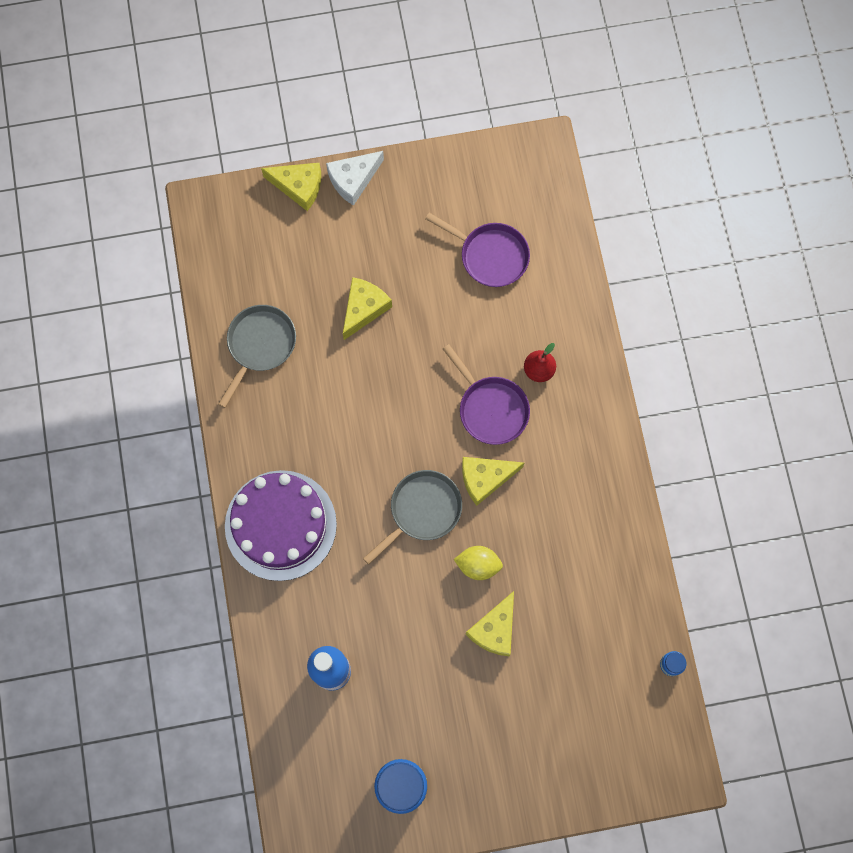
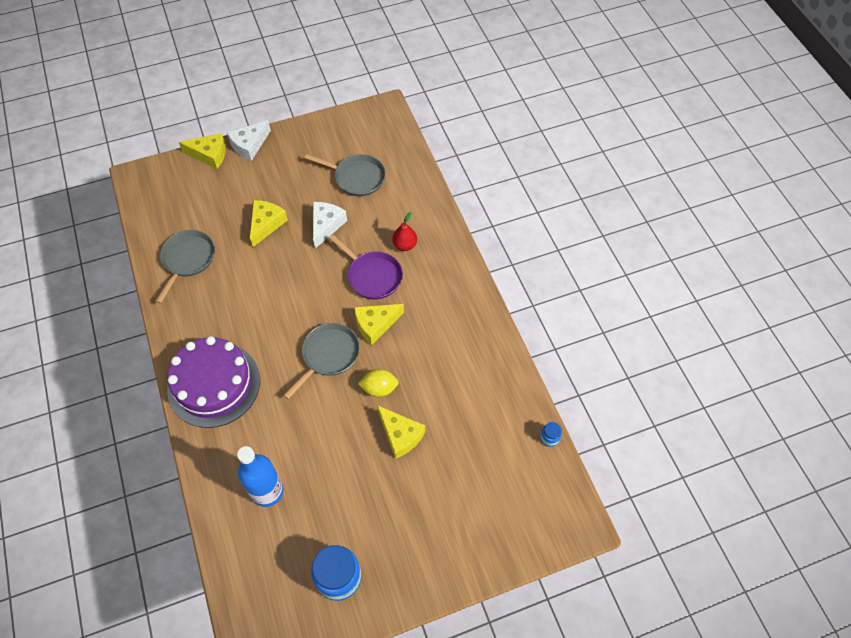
camera: 10 degrees left, 15 degrees down
(441, 323) = (326, 225): none -> white cheese
(490, 255) = (356, 177): purple pan -> grey pan
(494, 629) = (400, 435): yellow cheese -> yellow cheese turned 60 degrees counterclockwise

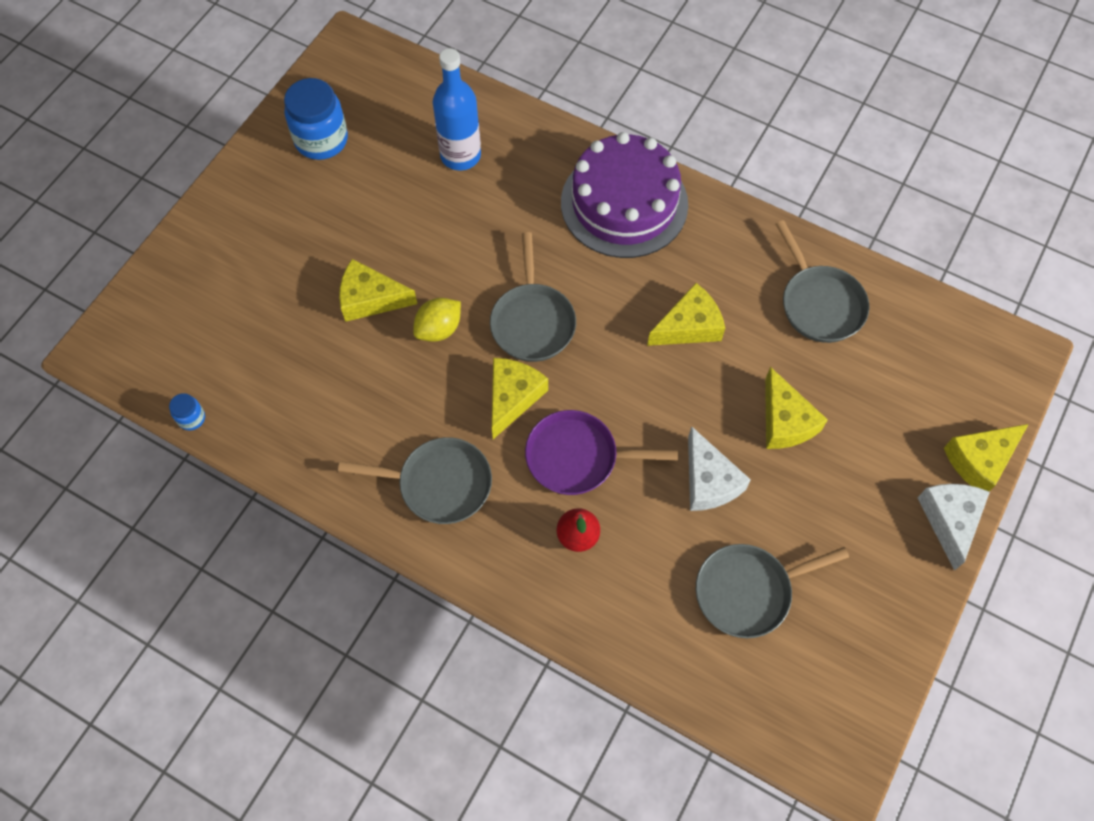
camera: 140 degrees right, 5 degrees up
(257, 295) = (689, 326): none -> yellow cheese
(447, 311) = (439, 484): none -> grey pan

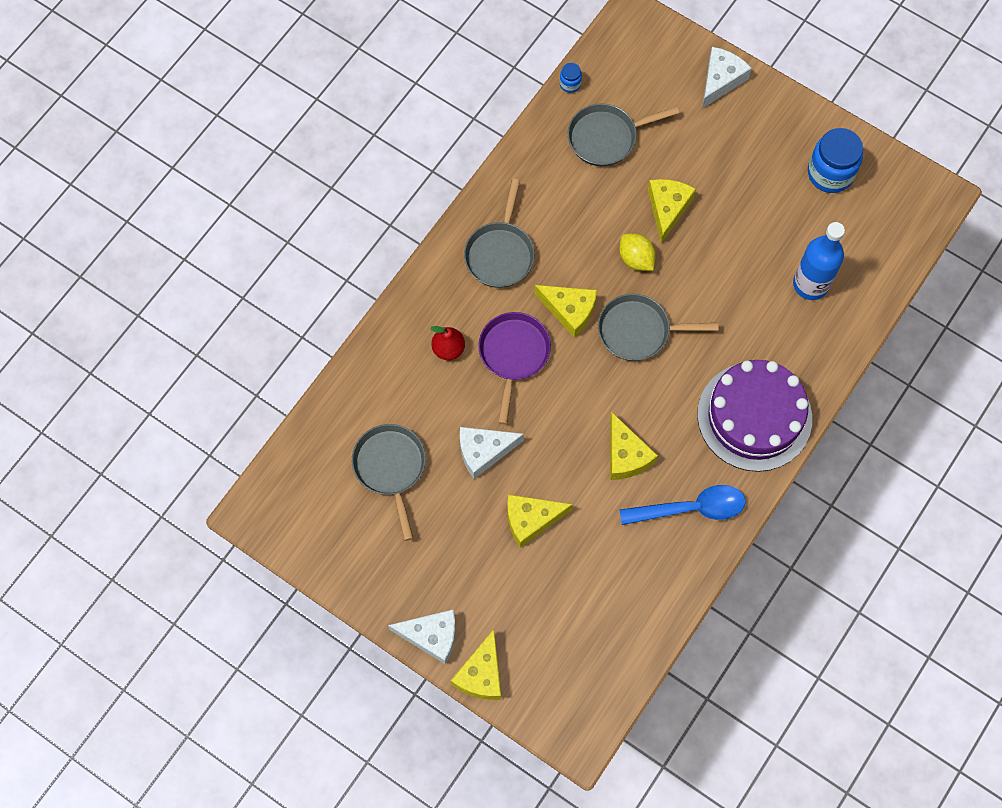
camera: 95 degrees right, 5 degrees up
(194, 250) = (720, 80): none -> white cheese
(740, 259) = (691, 508): none -> blue spoon
(819, 303) = (642, 569): grey pan -> grey pan (607, 137)
(980, 460) = (481, 674): yellow cheese -> yellow cheese turned 135 degrees counterclockwise

